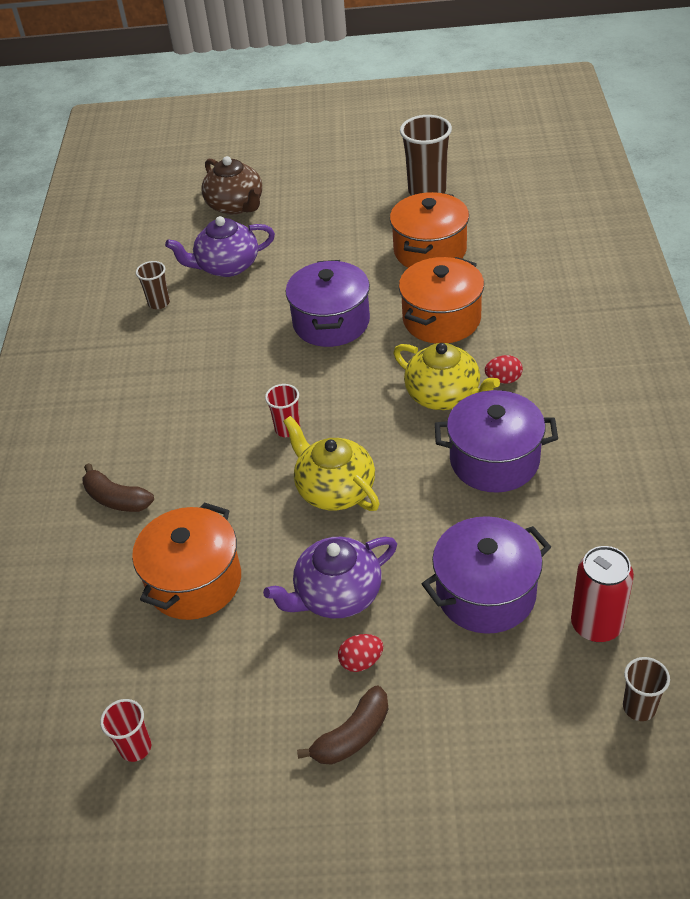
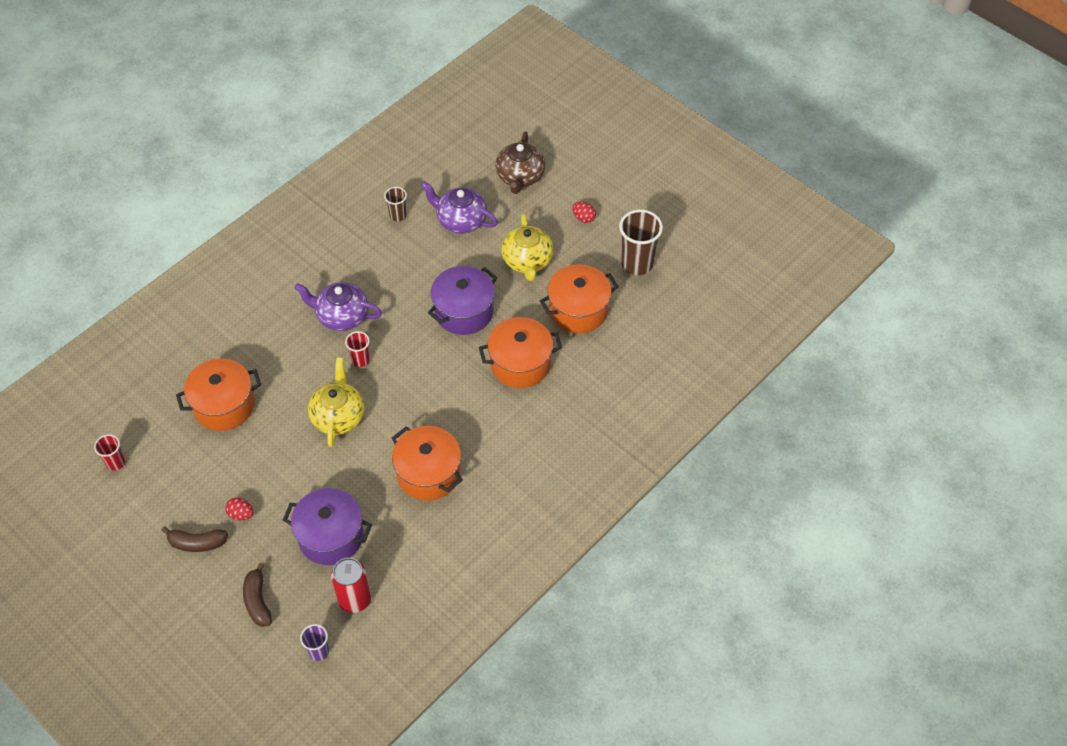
camera: 40 degrees right, 10 degrees up
(116, 499) = (243, 326): brown banana -> brown banana (258, 601)
(337, 595) = (271, 472): purple teapot -> purple teapot (341, 316)
(444, 395) = (456, 413): yellow teapot -> yellow teapot (527, 261)
(494, 460) = (428, 473): purple pot -> orange pot
(503, 380) = (498, 432): red egg -> red egg (583, 218)
(639, 707) = (318, 651): brown cup -> purple cup

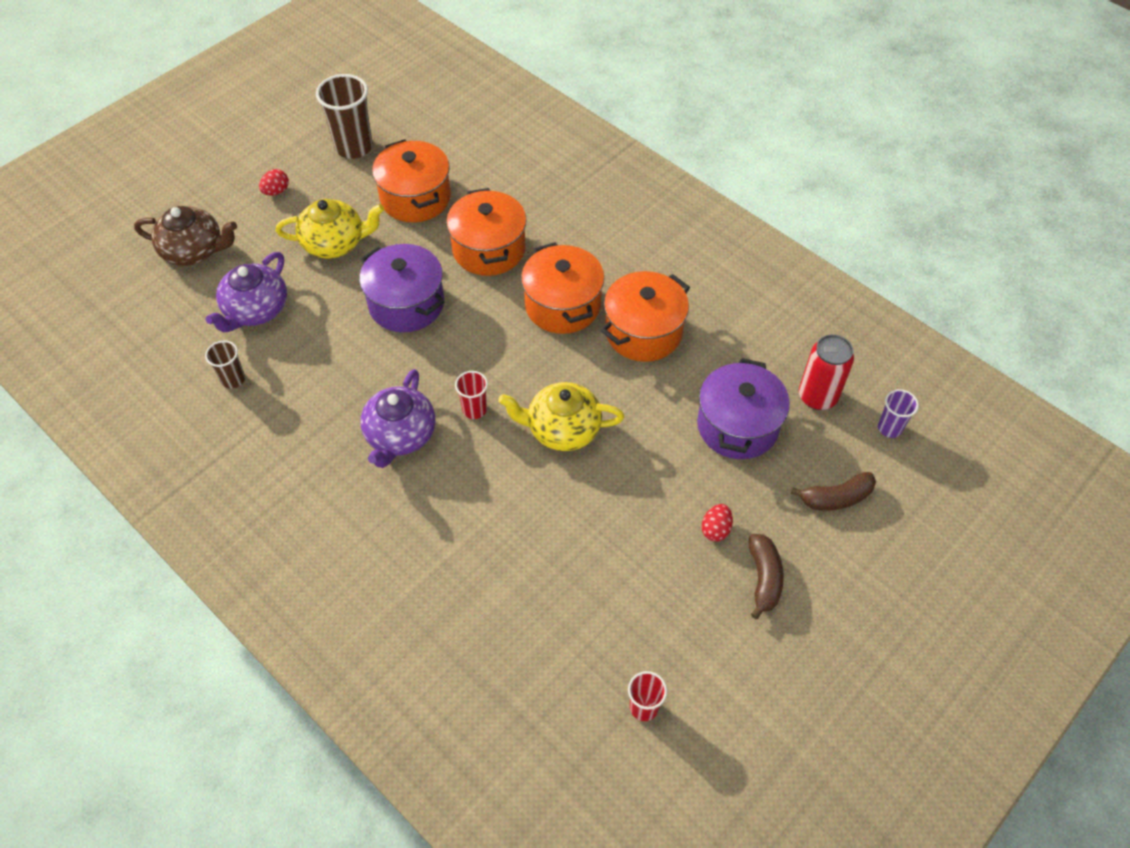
camera: 90 degrees left, 0 degrees up
(224, 405) = (544, 569): orange pot -> orange pot (562, 305)

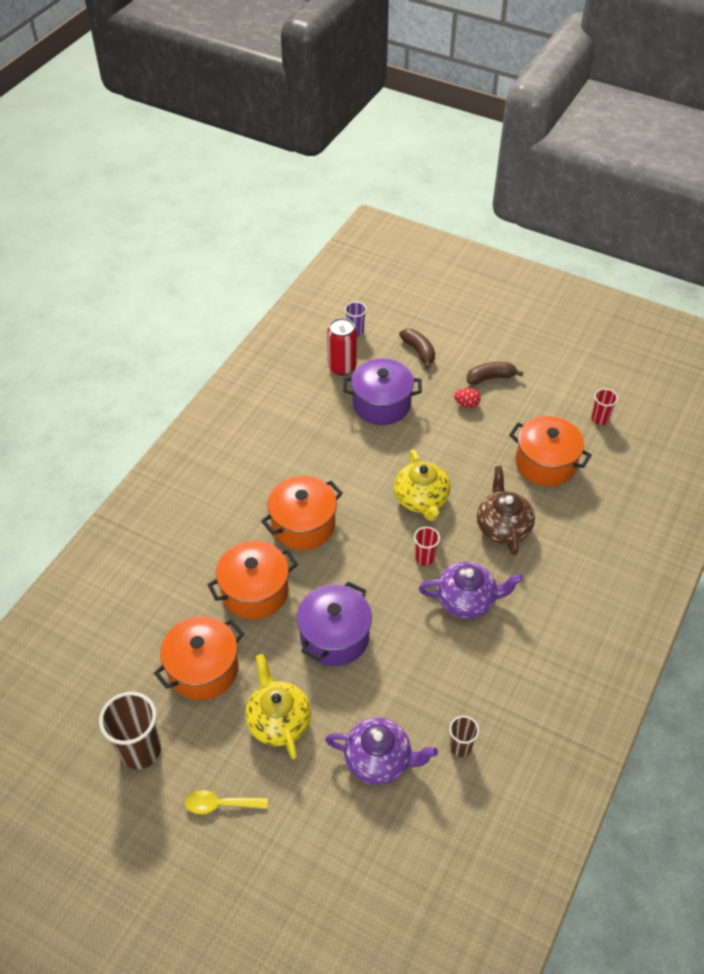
camera: 105 degrees left, 5 degrees down
(194, 251) = (322, 853): brown teapot -> brown teapot (503, 527)
(276, 191) = (220, 804): red egg -> yellow spoon
(643, 332) = (315, 469): orange pot -> orange pot (545, 463)

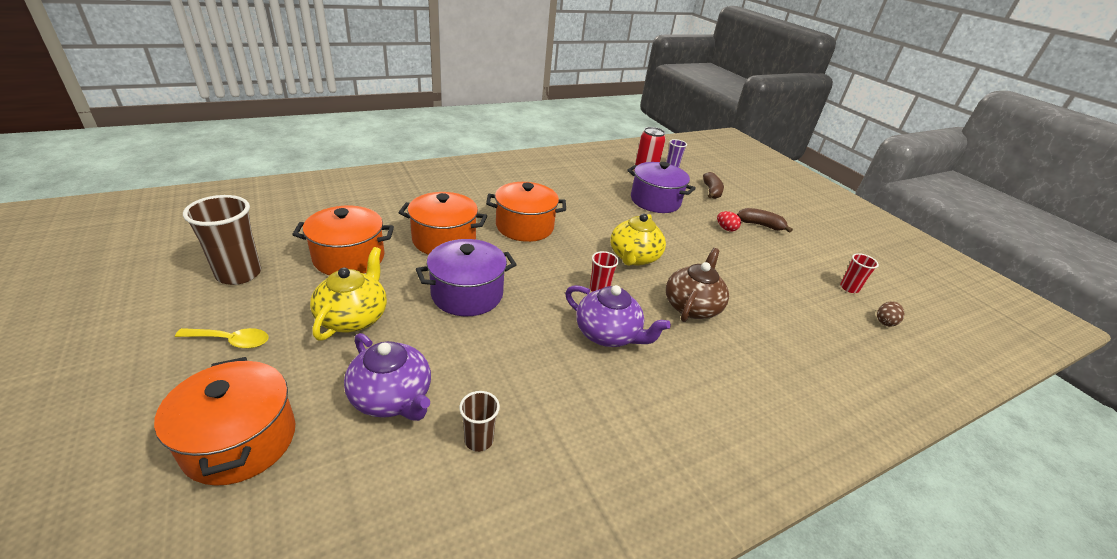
camera: 30 degrees right, 15 degrees down
(220, 804) = (231, 341): yellow spoon -> yellow spoon turned 150 degrees clockwise
(545, 463) = (770, 289): orange pot -> orange pot (240, 441)
(641, 444) = (885, 322): none -> brown egg

